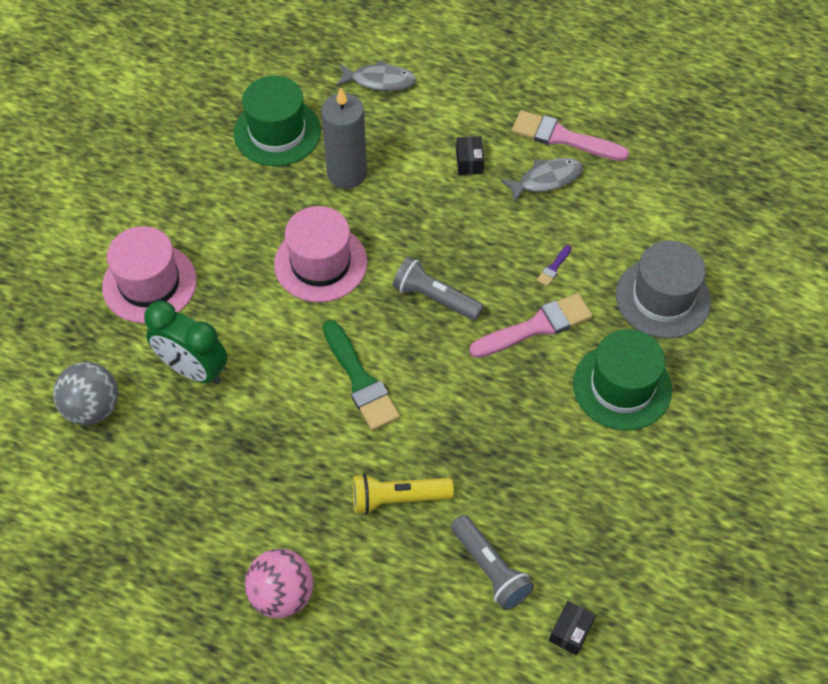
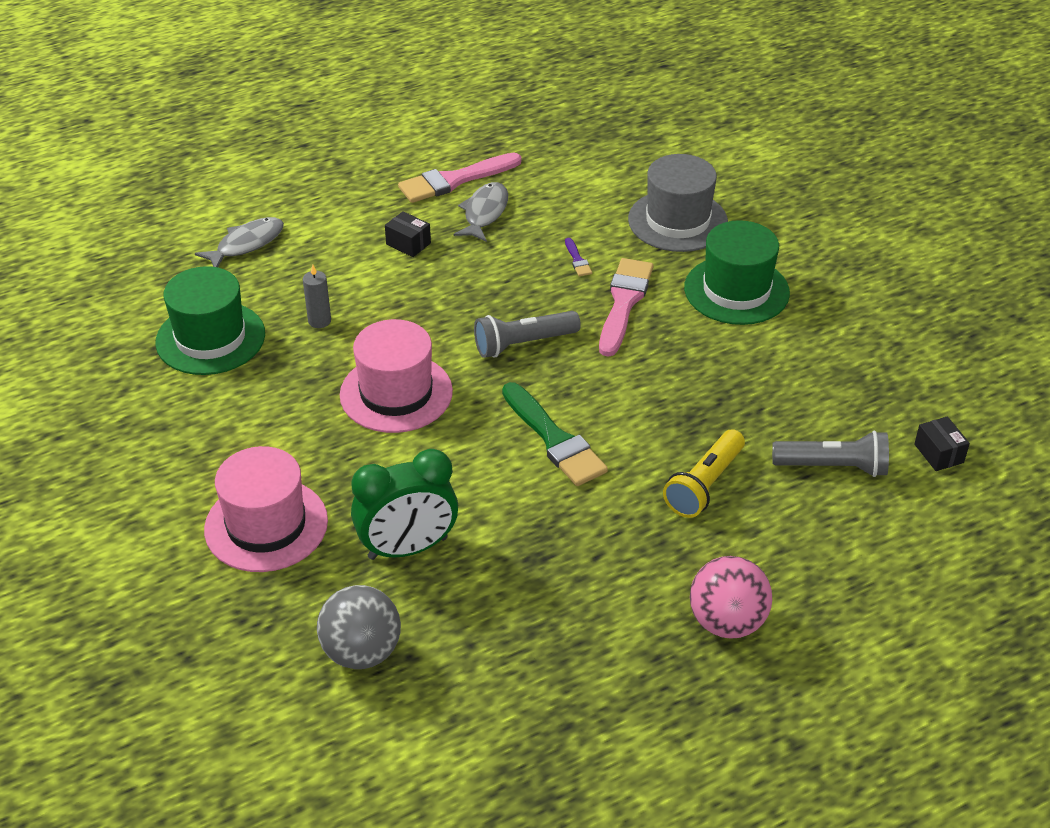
camera: 50 degrees left, 15 degrees down
(347, 173) = (319, 321): grey candle -> grey candle, size x0.48
(360, 380) = (554, 439): green brush -> green brush turned 45 degrees clockwise

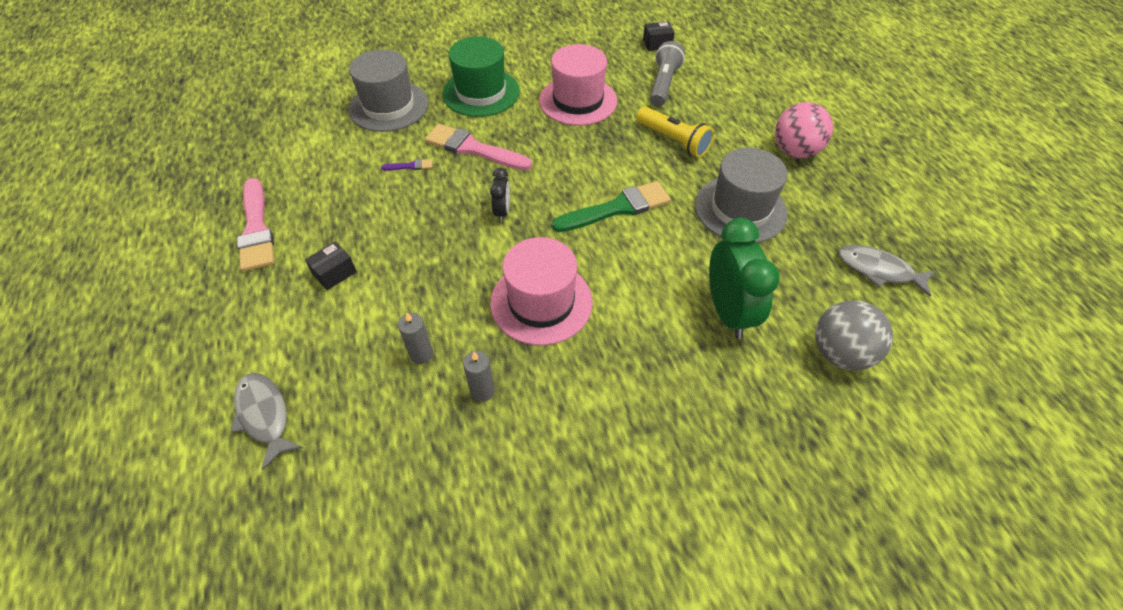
camera: 80 degrees left, 10 degrees up
(210, 338) = (413, 459): green hat -> none
(266, 525) = (696, 417): pink hat -> pink hat (578, 100)
(282, 368) = (482, 391): none -> grey candle
(484, 213) = (317, 214): grey fish -> grey fish (878, 270)
(523, 344) = (502, 211): grey flashlight -> black clock
(584, 559) = (740, 209): none -> grey hat

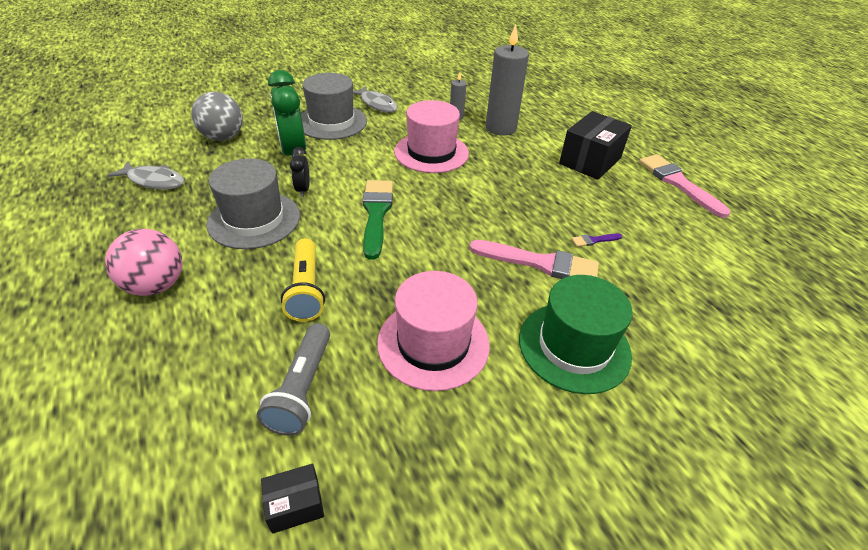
camera: 170 degrees right, 10 degrees down
(264, 415) = (571, 106): grey fish -> grey fish (377, 104)
(334, 273) = (590, 161): black box -> black box, size x2.04
(388, 106) = (678, 312): grey hat -> grey hat (332, 122)
(421, 354) = (500, 128): grey candle -> grey candle, size x2.09
(502, 211) = (482, 205): black clock -> black clock (303, 190)
(617, 208) = (376, 214): green brush -> green brush turned 120 degrees clockwise
(673, 140) = (306, 289): yellow flashlight -> yellow flashlight turned 135 degrees counterclockwise

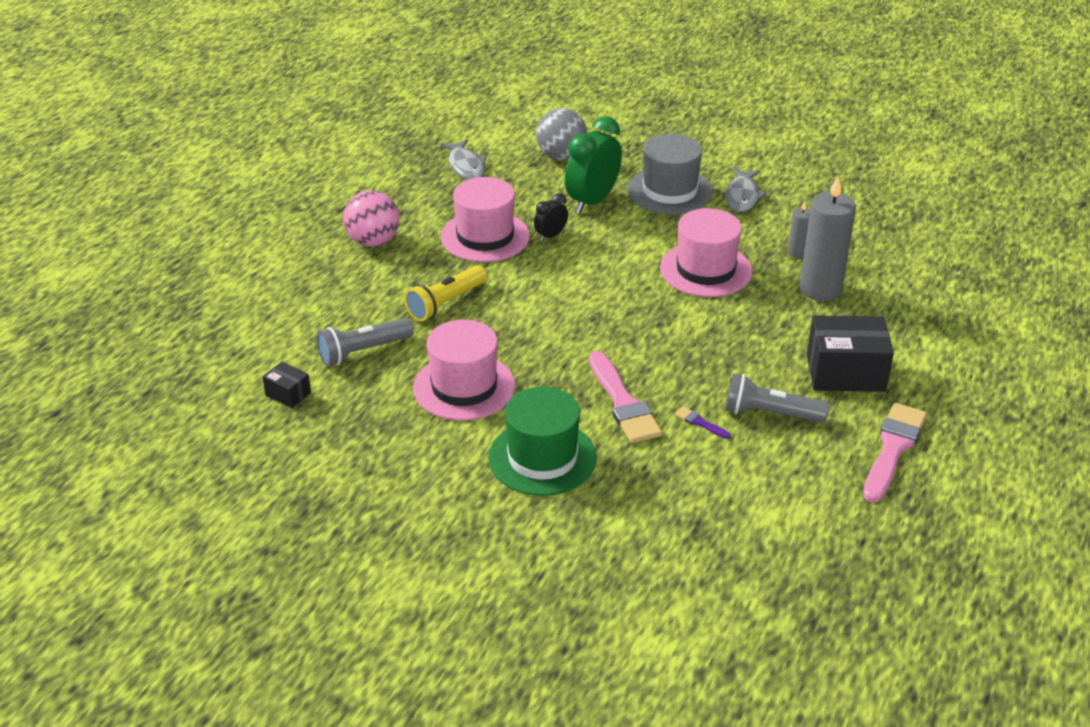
camera: 55 degrees right, 5 degrees down
(254, 219) = (485, 236): grey hat -> pink hat
(376, 214) = (571, 288): green brush -> none
(608, 207) = (770, 413): none -> grey flashlight

